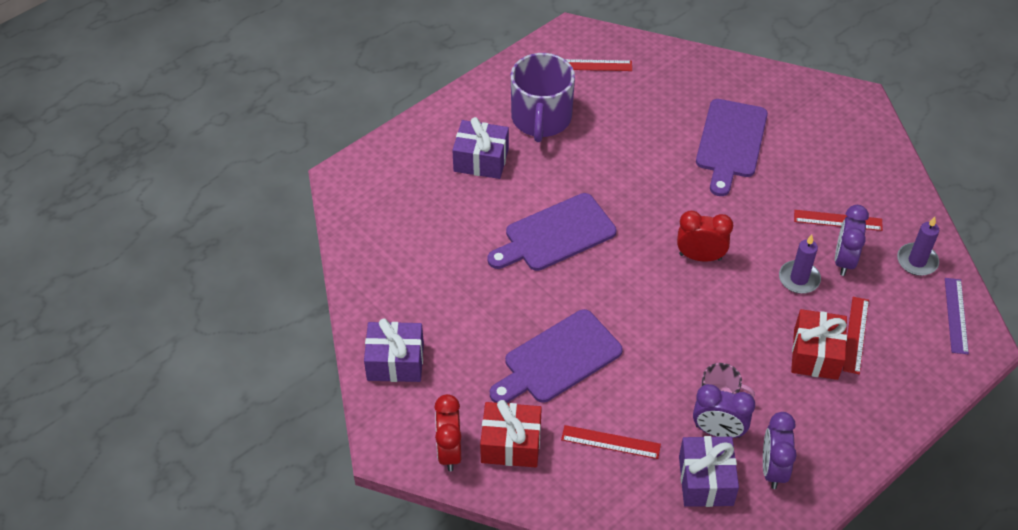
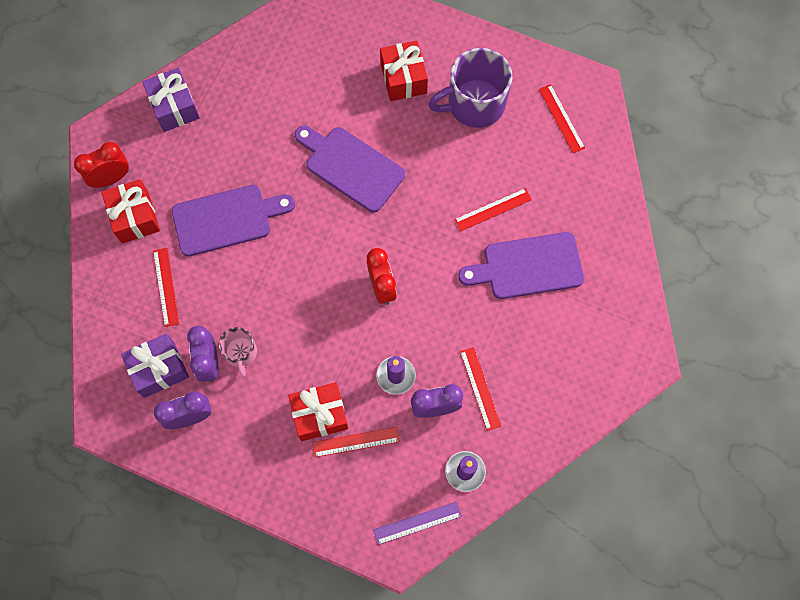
camera: 65 degrees right, 20 degrees up
(481, 160) = (403, 78): purple gift -> red gift
(558, 359) = (227, 219): purple cutting board -> purple cutting board turned 135 degrees clockwise
(659, 146) = (493, 209): none -> red ruler

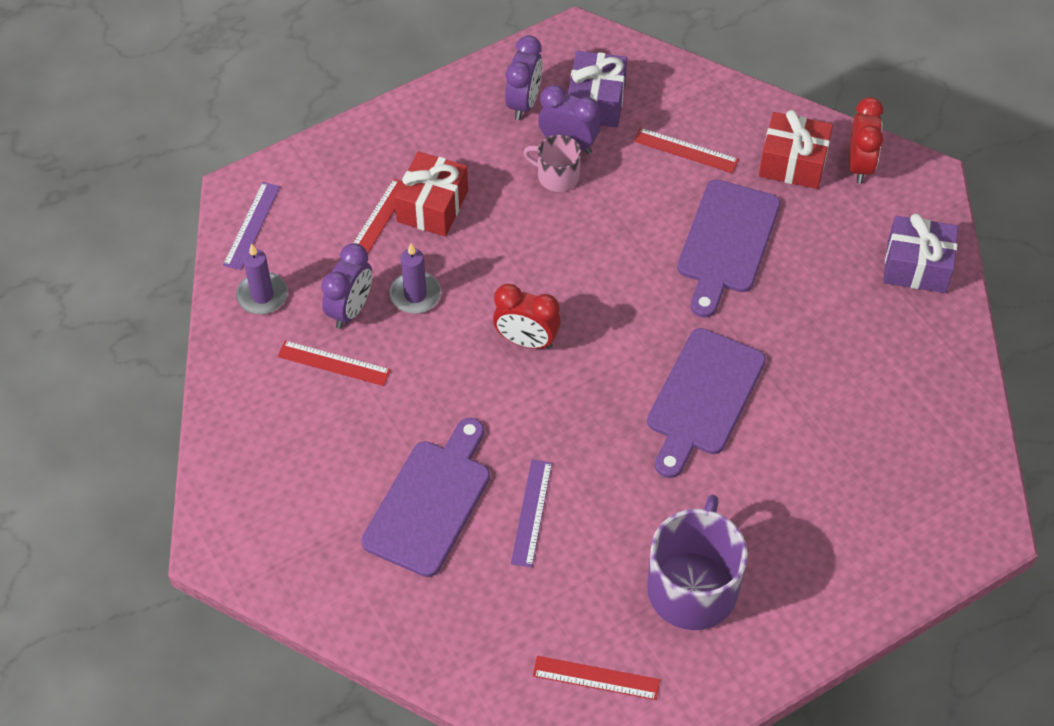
camera: 125 degrees right, 15 degrees down
(351, 167) = (703, 397): purple cutting board -> purple cutting board turned 135 degrees clockwise
(403, 78) = (789, 528): red gift -> none
(493, 209) = (531, 512): red ruler -> purple ruler

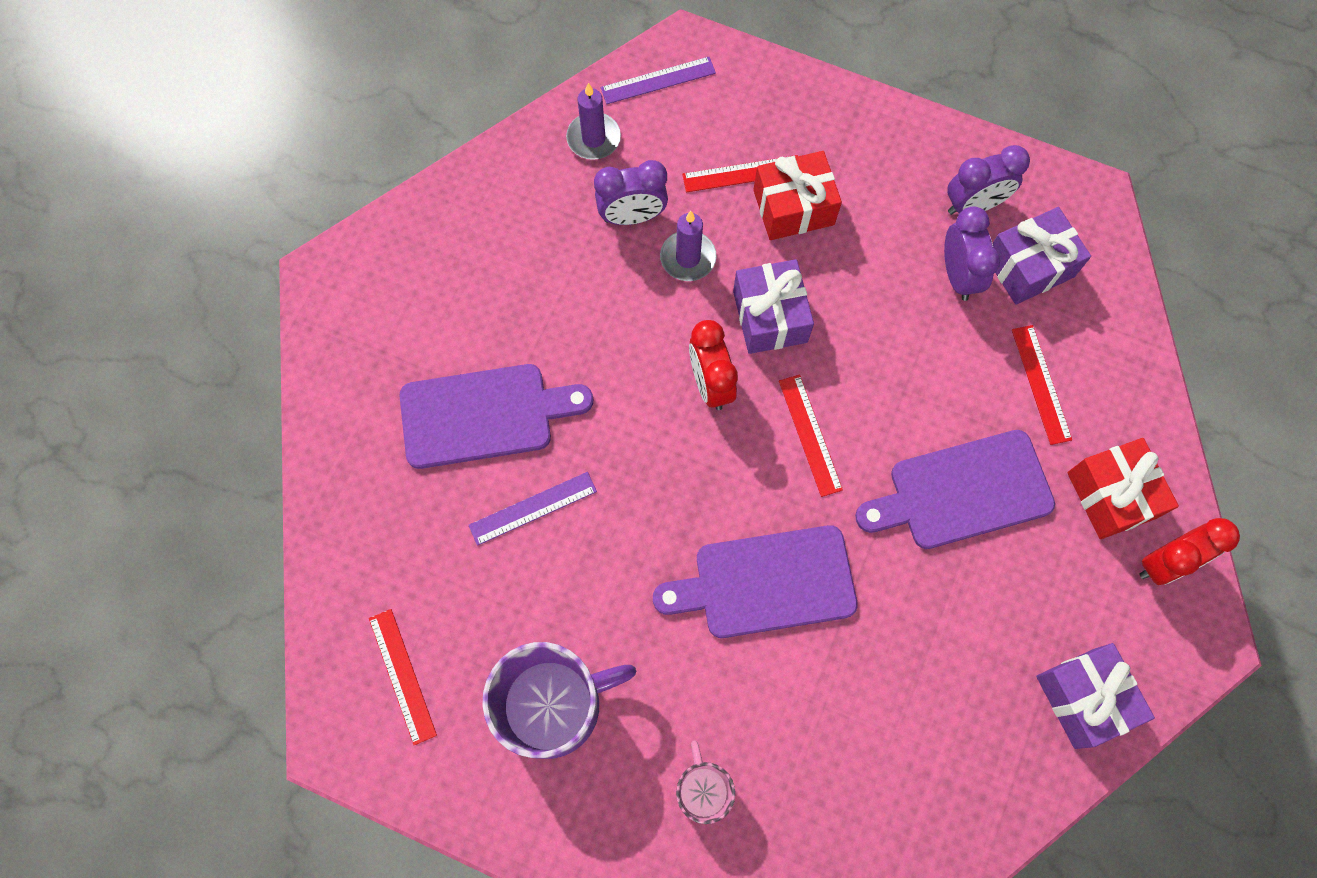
camera: 55 degrees right, 15 degrees up
(334, 363) = (568, 241): red ruler -> red ruler (810, 435)
(505, 273) = (770, 316): none -> purple gift
(557, 176) = (914, 289): pink mug -> pink mug (703, 790)

